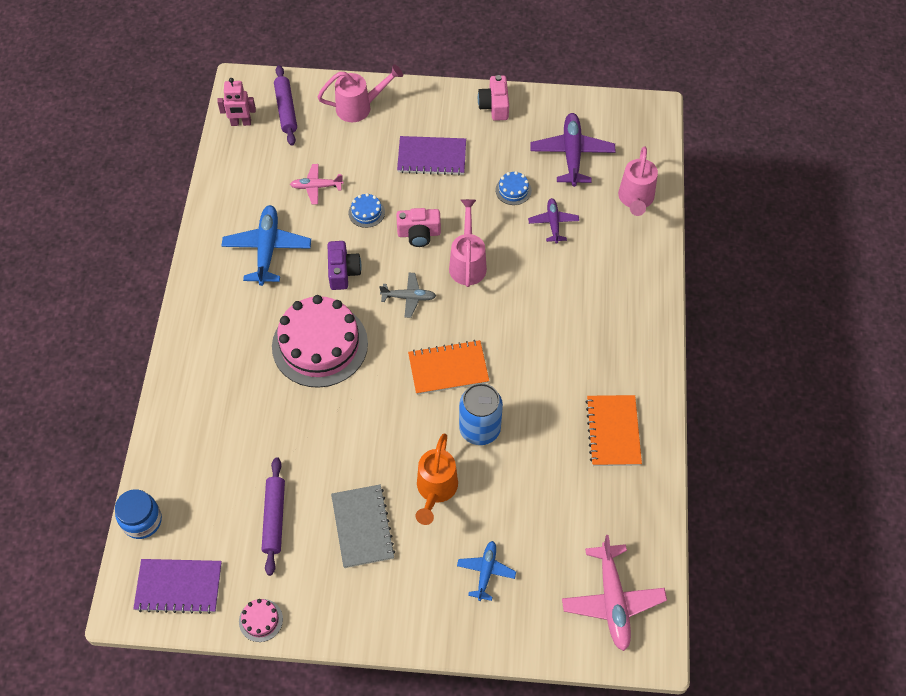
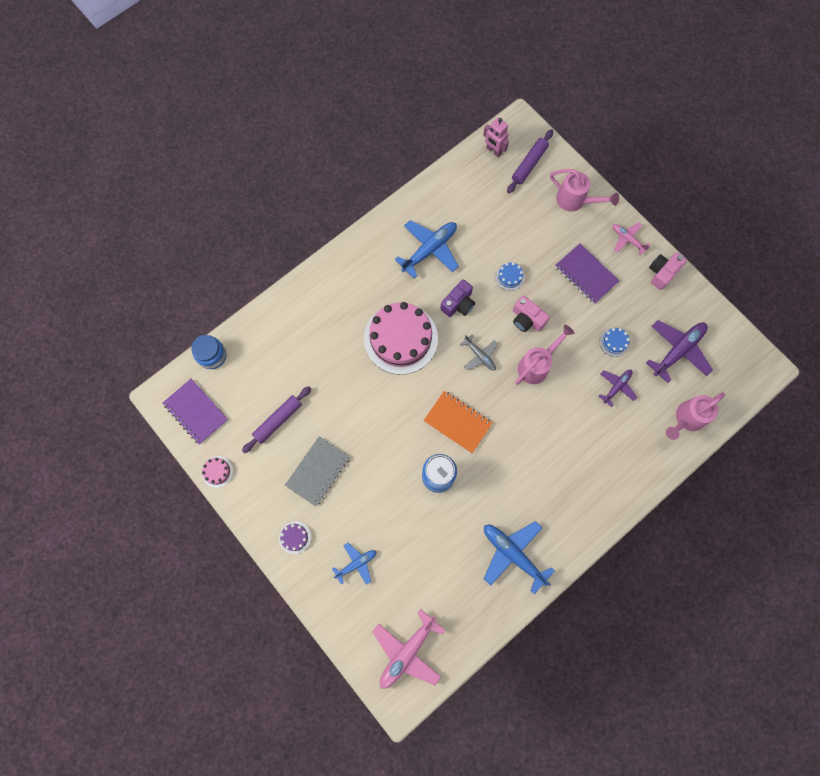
camera: 45 degrees right, 15 degrees up
(316, 187) = (496, 233): pink plane -> pink plane (627, 239)
(403, 605) = (295, 537): none -> purple cake
(435, 491) = (376, 489): orange watering can -> none
(613, 431) = (513, 554): orange notebook -> blue plane

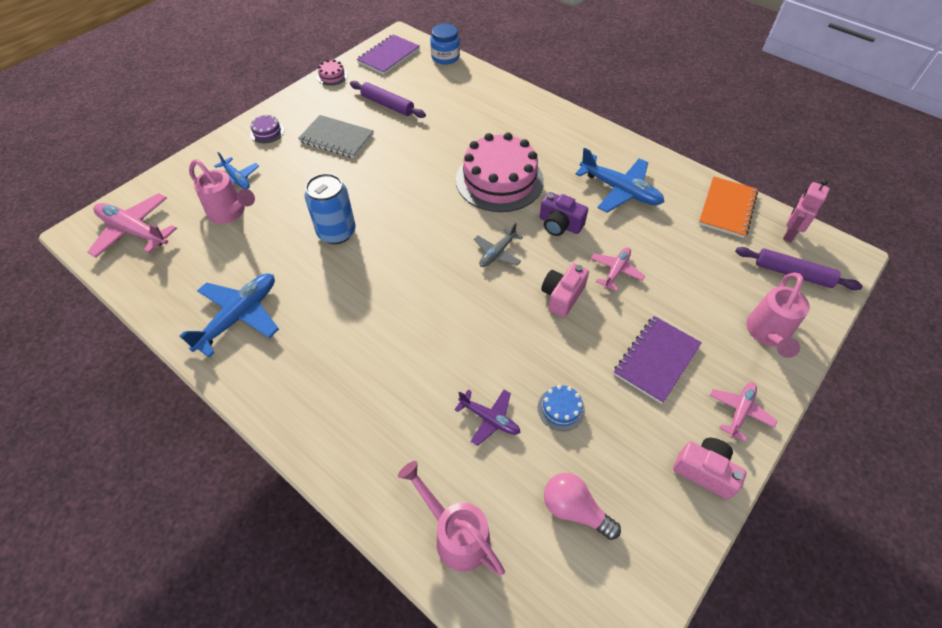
camera: 80 degrees right, 20 degrees down
(457, 422) = (406, 242): orange notebook -> orange notebook (727, 208)
(509, 277) = (616, 271): blue cake -> pink plane
(537, 365) = (499, 315): pink watering can -> pink watering can (230, 213)
(678, 350) = (574, 509): purple plane -> pink light bulb

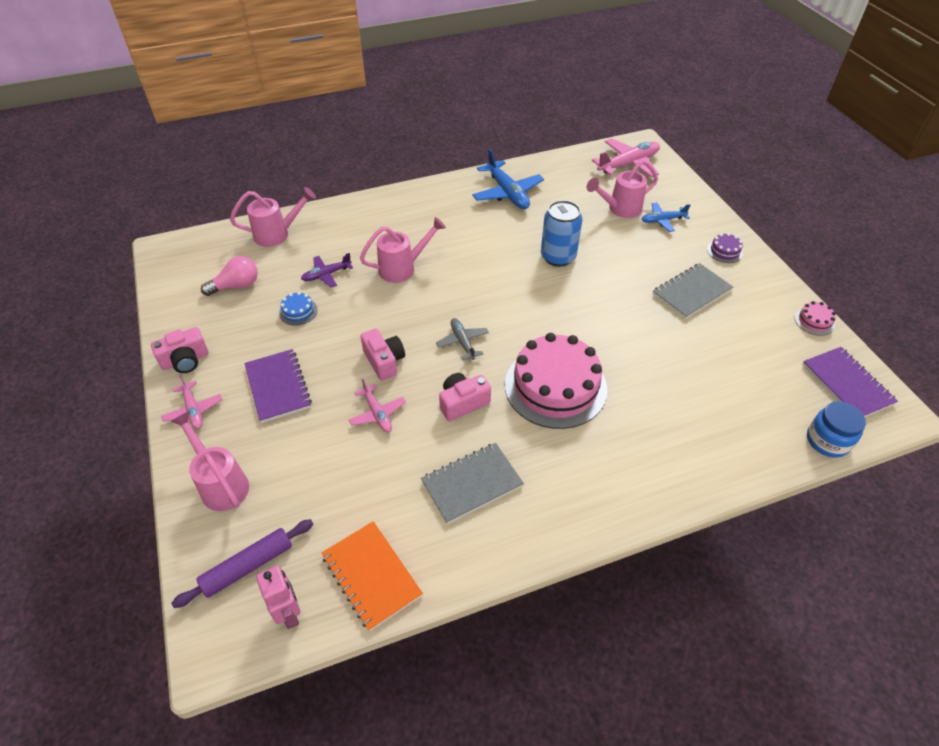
camera: 120 degrees right, 5 degrees down
(387, 105) = (735, 348): purple rolling pin -> none
(431, 349) = (403, 268): none -> pink watering can
(559, 224) = (462, 403): purple camera -> pink camera
(620, 190) = (472, 484): blue plane -> grey notebook

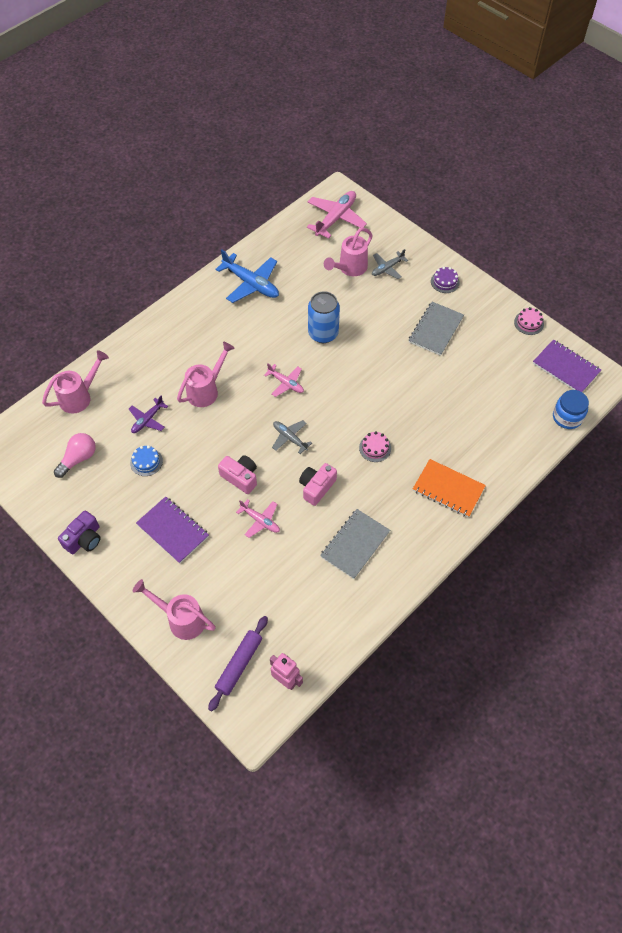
camera: 25 degrees left, 10 degrees up
(185, 360) = (84, 539): pink camera -> purple camera
(193, 410) = (121, 575): pink plane -> pink plane (286, 383)
(371, 576) = (324, 634): orange notebook -> orange notebook (448, 489)
(555, 386) = (375, 448): pink cake -> pink cake, size x0.41
(662, 220) = (387, 268): blue plane -> grey plane

